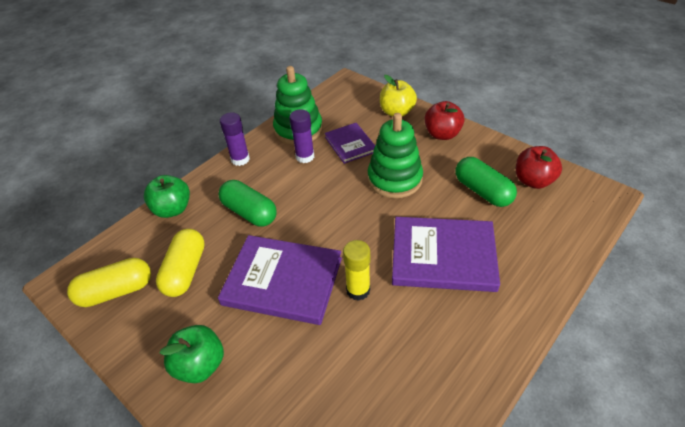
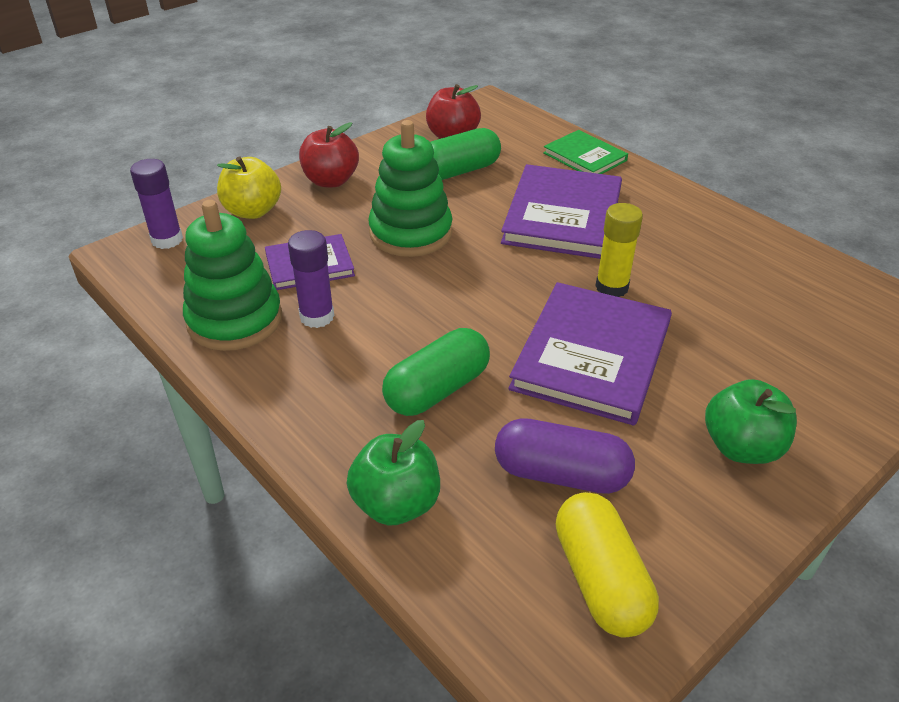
camera: 85 degrees left, 5 degrees down
(185, 271) = (561, 474): yellow capsule -> purple capsule
(240, 159) = (284, 401): purple glue stick -> purple glue stick (167, 240)
(543, 266) = (584, 157): none -> green book

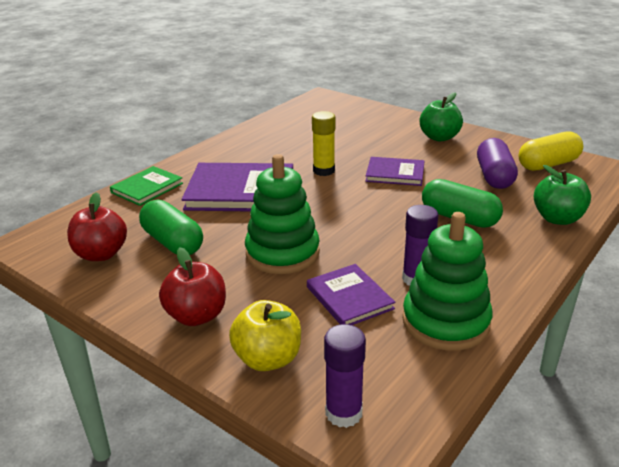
camera: 100 degrees left, 10 degrees down
(591, 356) = (395, 173): purple book -> purple book, size x0.57

